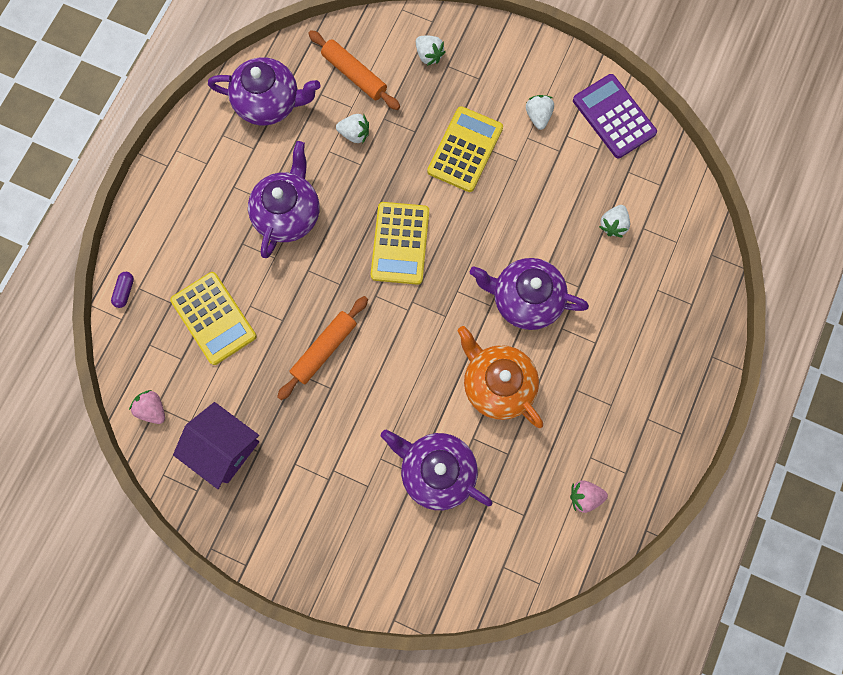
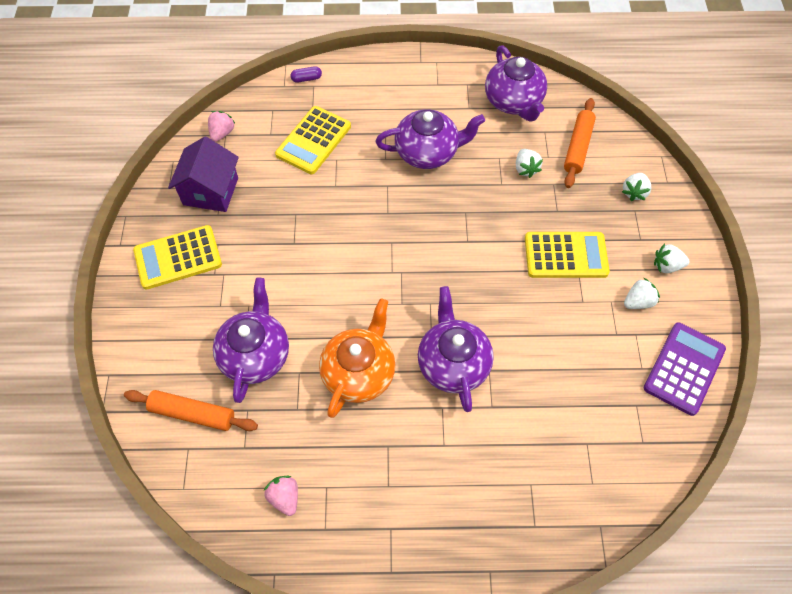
camera: 65 degrees right, 15 degrees down
(324, 349) = (325, 225): orange rolling pin -> orange rolling pin (193, 413)
(400, 243) = (448, 241): yellow calculator -> yellow calculator (178, 258)
(613, 225) = (572, 413): white strawberry -> white strawberry (667, 266)

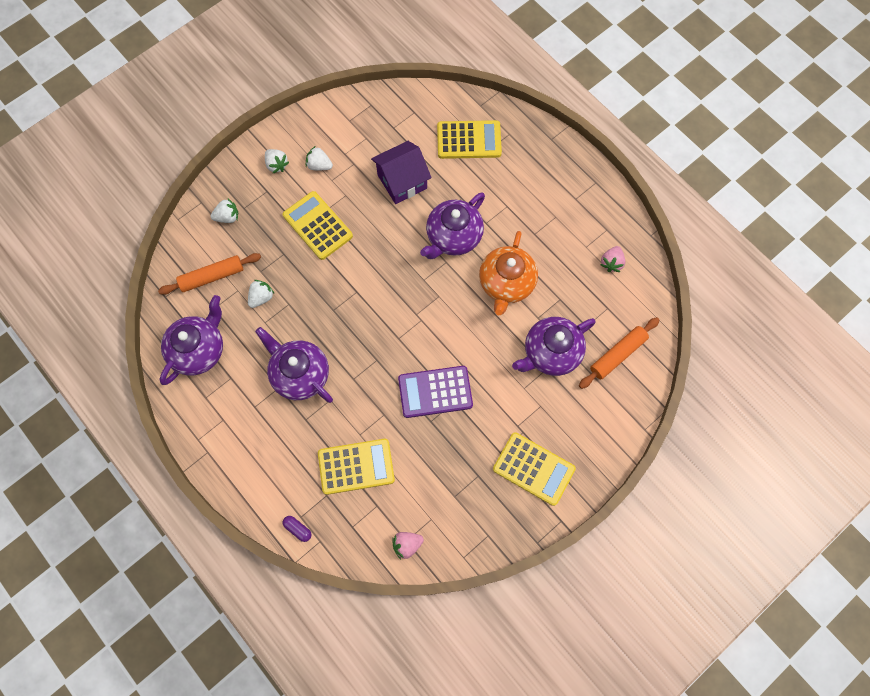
camera: 130 degrees left, 10 degrees up
(193, 413) = (617, 355): orange rolling pin -> orange rolling pin turned 75 degrees clockwise
(211, 191) = (464, 500): purple house -> purple house (402, 181)
(359, 372) = (506, 284): orange teapot -> orange teapot turned 60 degrees counterclockwise
(560, 472) = (469, 140): none -> yellow calculator
(684, 368) = (347, 117): purple calculator -> purple calculator (435, 392)

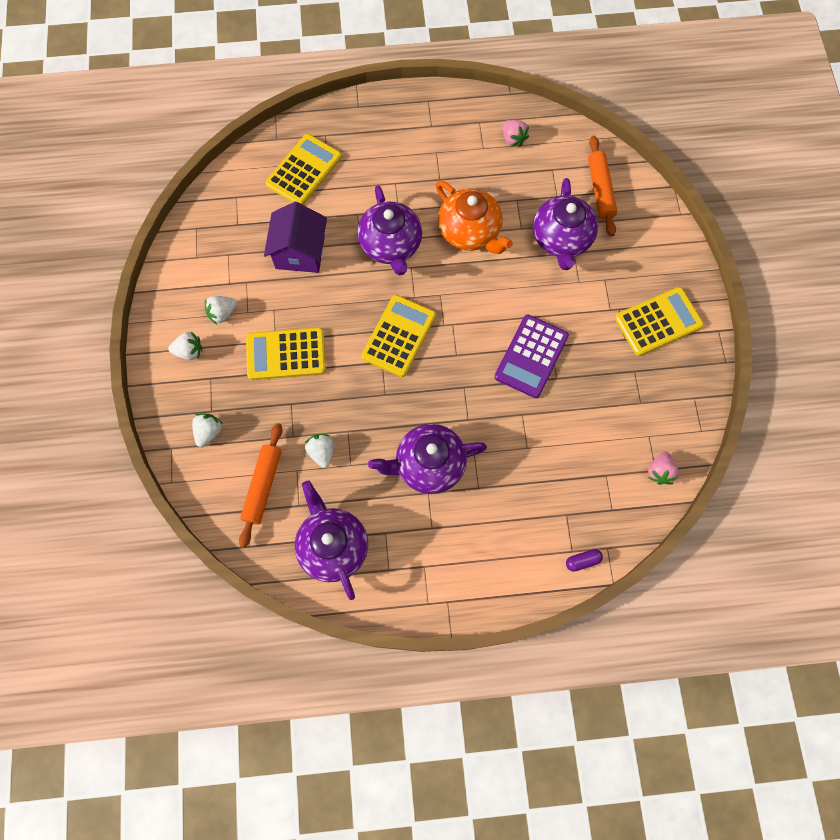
camera: 55 degrees left, 0 degrees up
(356, 466) = (556, 470): yellow calculator -> yellow calculator (398, 336)

